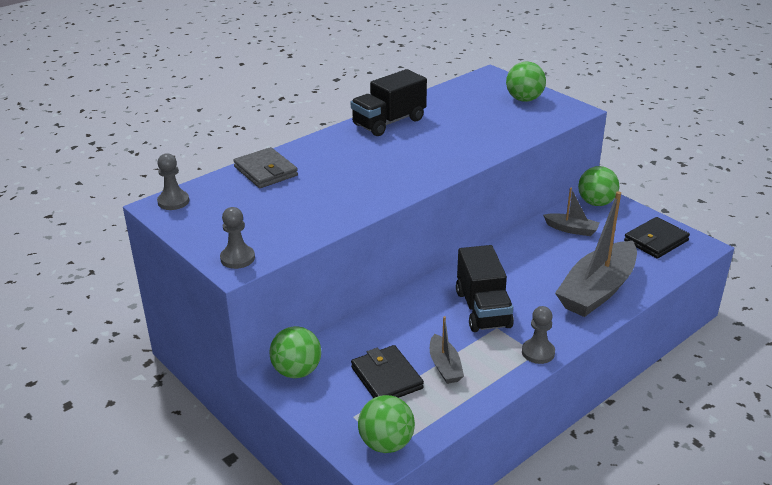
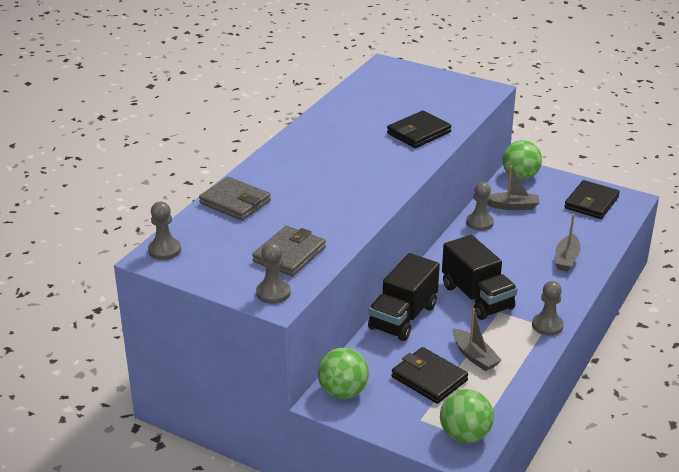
camera: 20 degrees left, 0 degrees up
(278, 226) = (289, 254): none -> grey wallet
(389, 122) = (321, 130): black truck -> black truck (403, 317)
(479, 138) = (418, 133): none -> black wallet
(524, 99) = (434, 86): green ball -> none
(528, 239) = (479, 223): none -> grey pawn
(597, 290) = (566, 259): grey boat -> grey boat, size x0.48

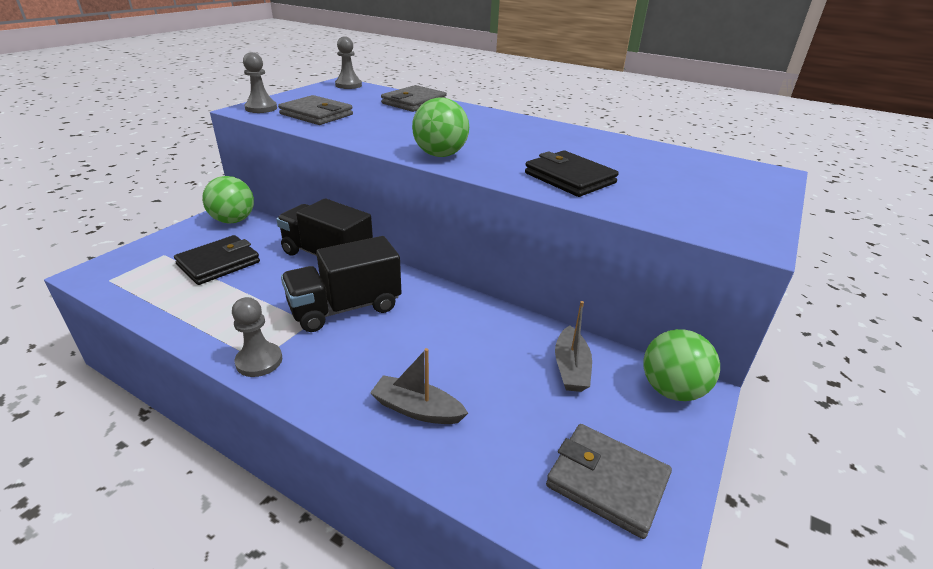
camera: 90 degrees right, 0 degrees up
(465, 435) = (117, 276): green ball -> green ball (440, 155)
(474, 356) = (235, 294): grey boat -> none
(479, 223) = (519, 329): grey pawn -> none
(591, 203) = (607, 482): black wallet -> grey wallet

